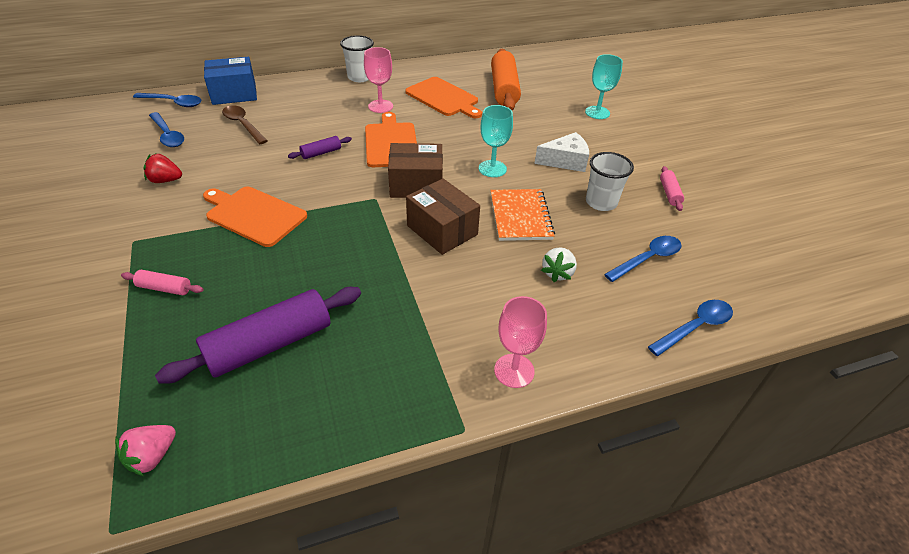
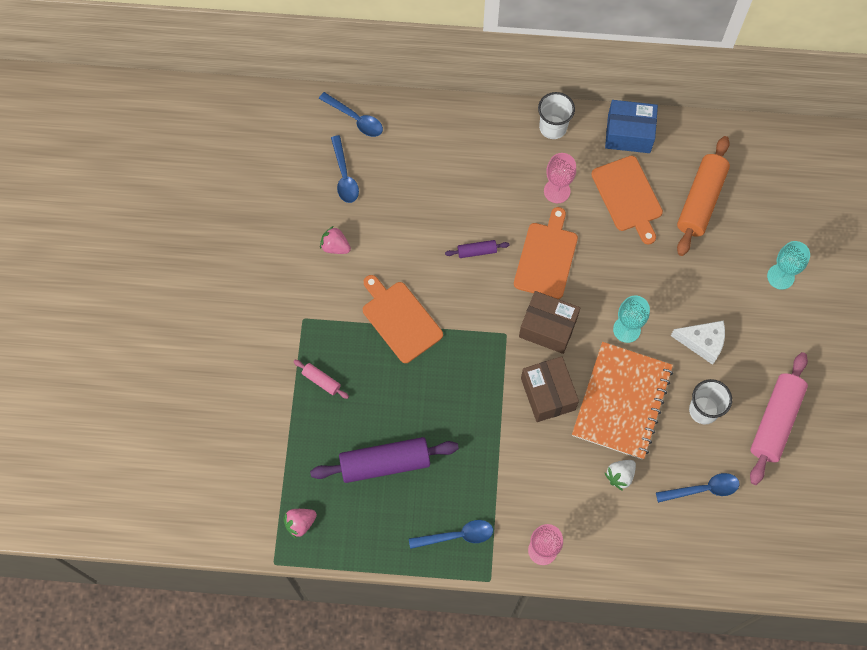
camera: 25 degrees right, 25 degrees up
(165, 180) = (335, 246): red strawberry -> pink strawberry
(234, 94) = (416, 120): blue box -> blue box (629, 134)
(243, 125) = (415, 180): brown spoon -> none
(520, 216) = (622, 401): orange notebook -> orange notebook, size x1.53
(669, 193) = (775, 421): pink rolling pin -> pink rolling pin, size x2.16
(695, 327) = (696, 566): blue spoon -> blue spoon (457, 535)

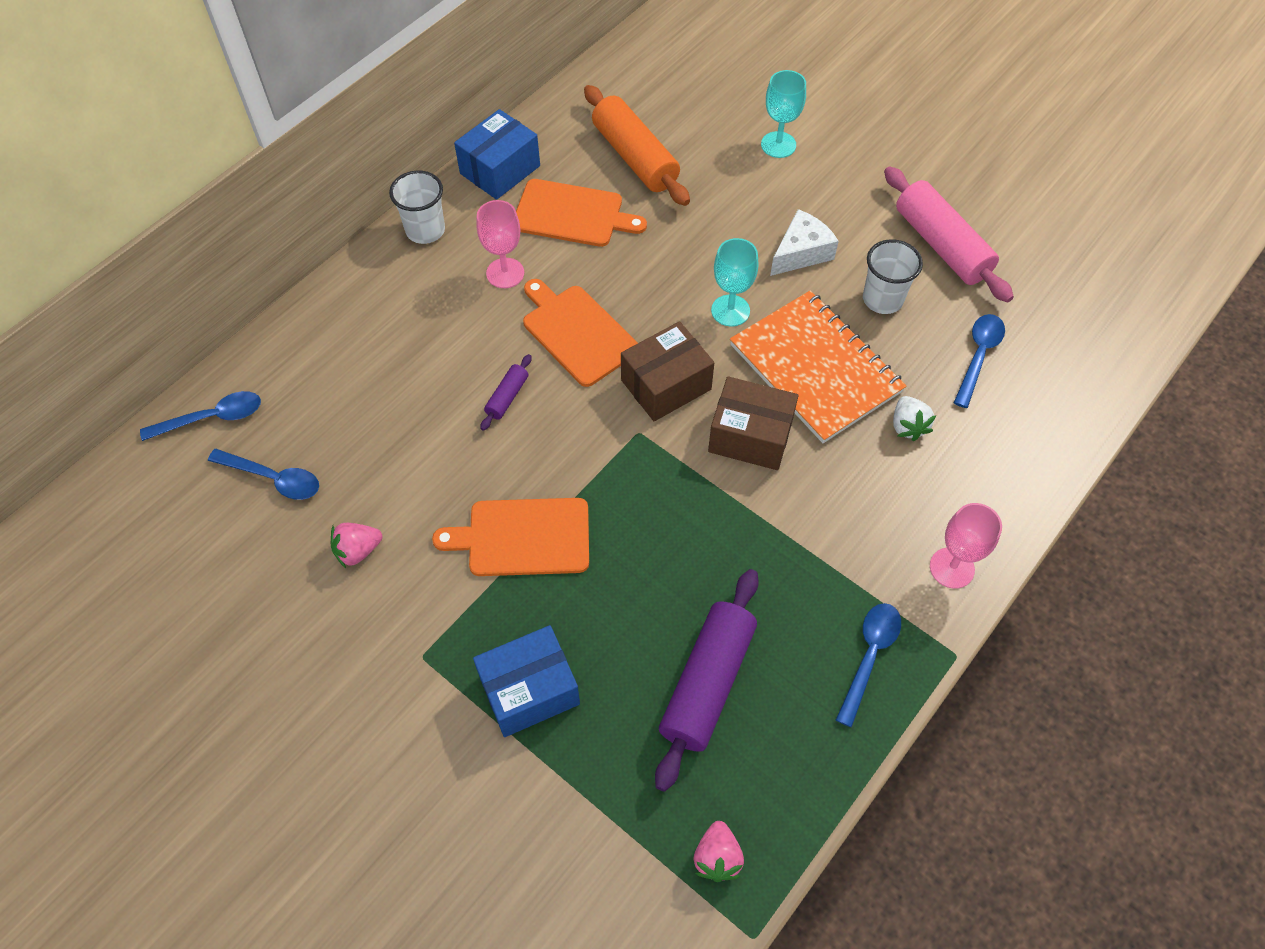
camera: 55 degrees left, 10 degrees down
(321, 381) = (529, 690): pink rolling pin -> blue box

